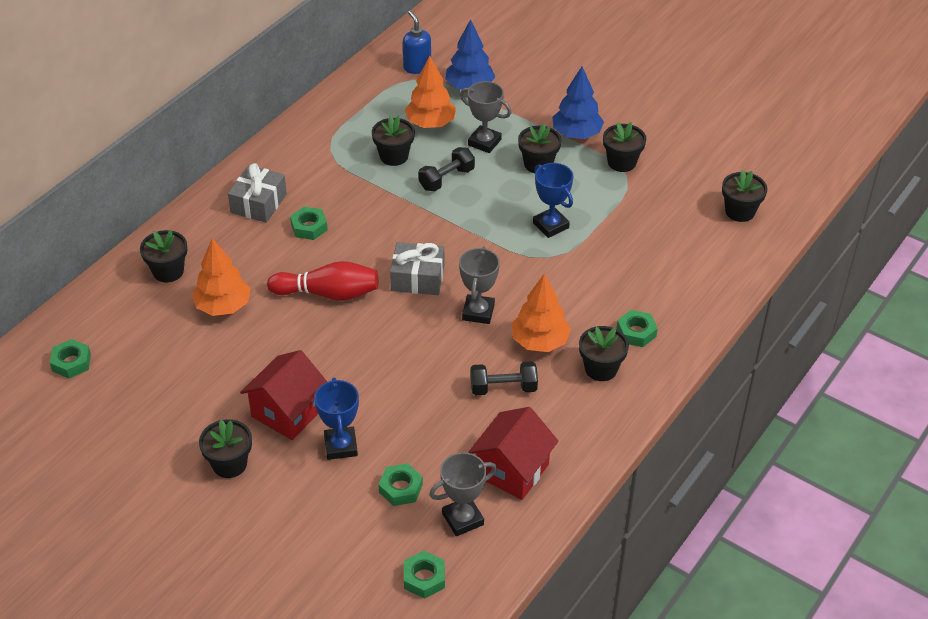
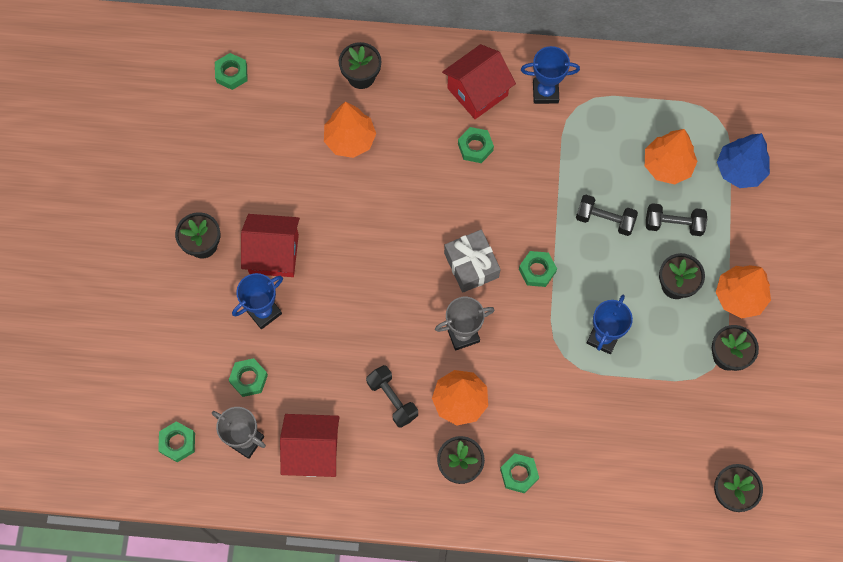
camera: 60 degrees right, 25 degrees up
(258, 203) = (477, 92): grey gift -> red house
(299, 163) = (545, 92): none -> blue trophy
(328, 293) = (411, 207): red bowling pin -> none
(394, 156) = (604, 161): black flower pot -> none
(417, 67) = (736, 110): blue soap dispenser -> none
(457, 239) = (537, 270): none -> green nut
(484, 142) = (673, 224): grey trophy -> black dumbbell
(576, 134) = (739, 296): blue tree -> orange tree

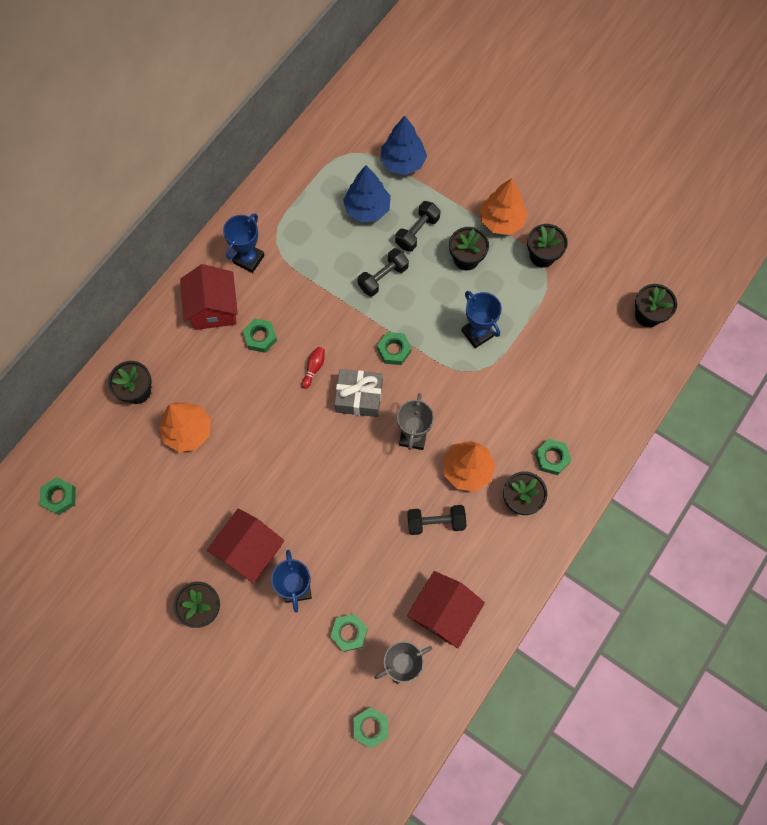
camera: 60 degrees left, 0 degrees up
(474, 210) = (314, 368): none -> red bowling pin
(667, 166) = (367, 209): orange tree -> blue tree

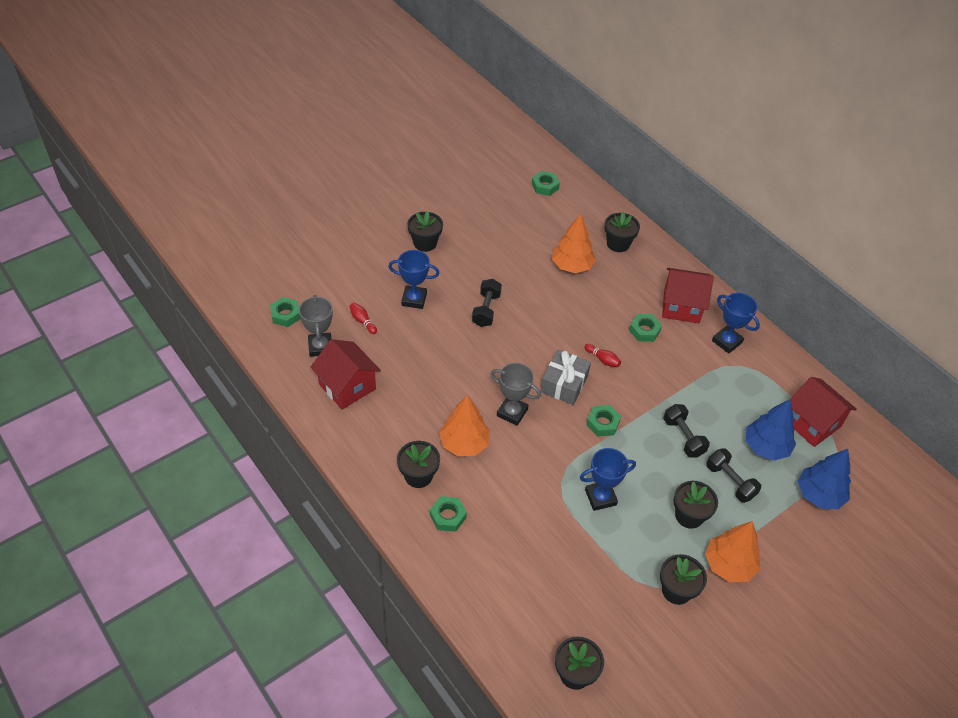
camera: 105 degrees right, 20 degrees down
(250, 551) = (456, 279): red house -> red house (812, 423)
(349, 633) = (362, 321): green nut -> red bowling pin
(435, 522) = (426, 405): black dumbbell -> black dumbbell (486, 310)

